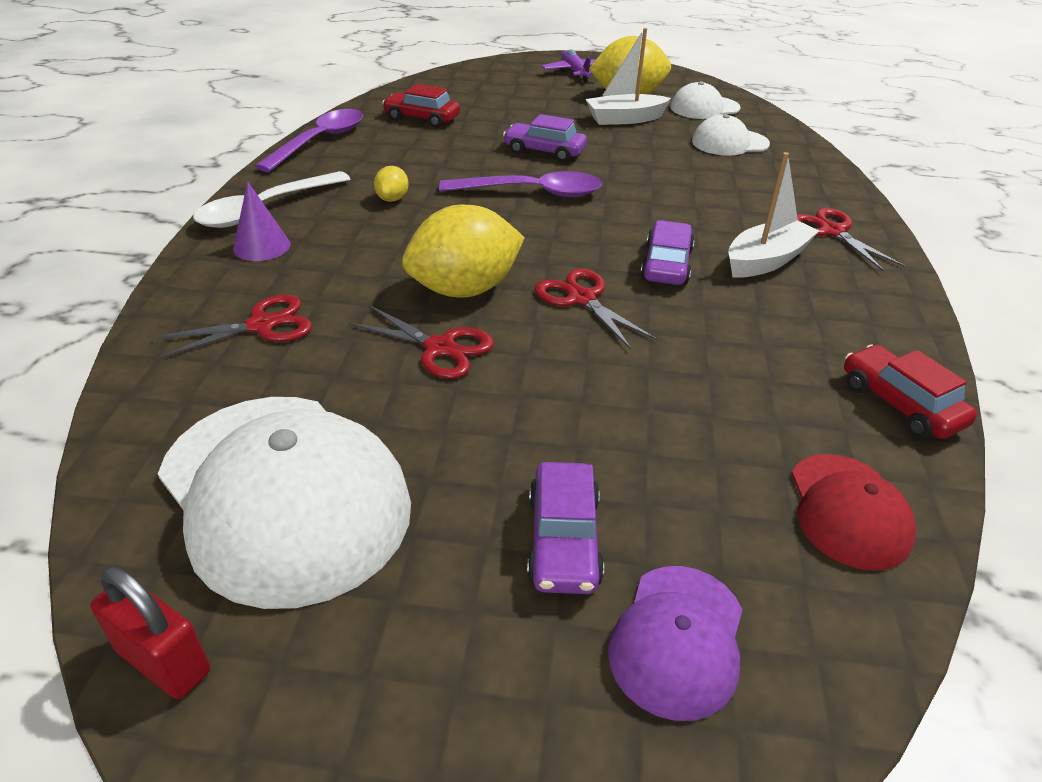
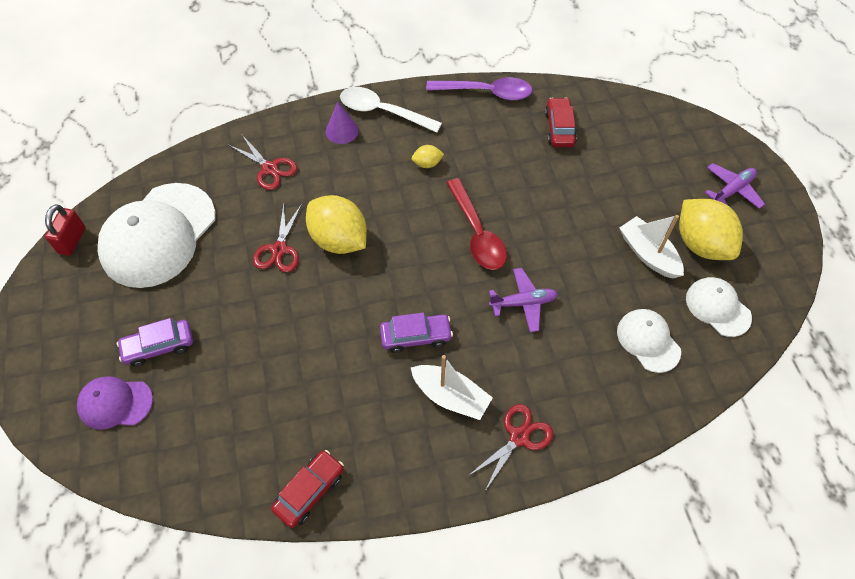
camera: 70 degrees right, 20 degrees up
(531, 193) = (477, 233): purple spoon -> red spoon
(544, 151) = (549, 219): purple car -> none
(581, 299) = (354, 300): red scissors -> none
(651, 189) = (523, 303): none -> purple plane
(848, 510) = (210, 466): red cap -> none

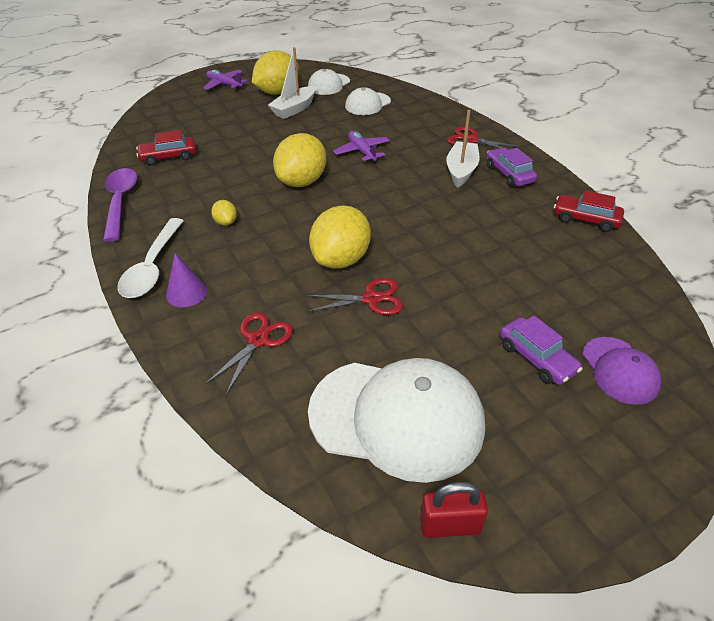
camera: 105 degrees left, 15 degrees down
(416, 336) = (420, 195): purple car -> purple car (509, 174)
(477, 233) = (302, 182): red spoon -> yellow lemon

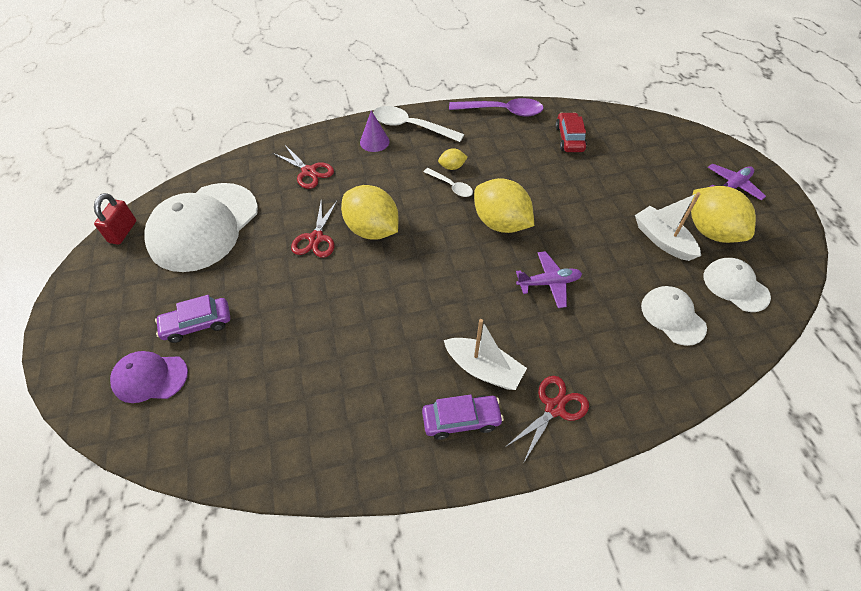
camera: 105 degrees right, 10 degrees up
(258, 218) = (451, 186): none -> white spoon
(585, 219) = (342, 463): red car -> none

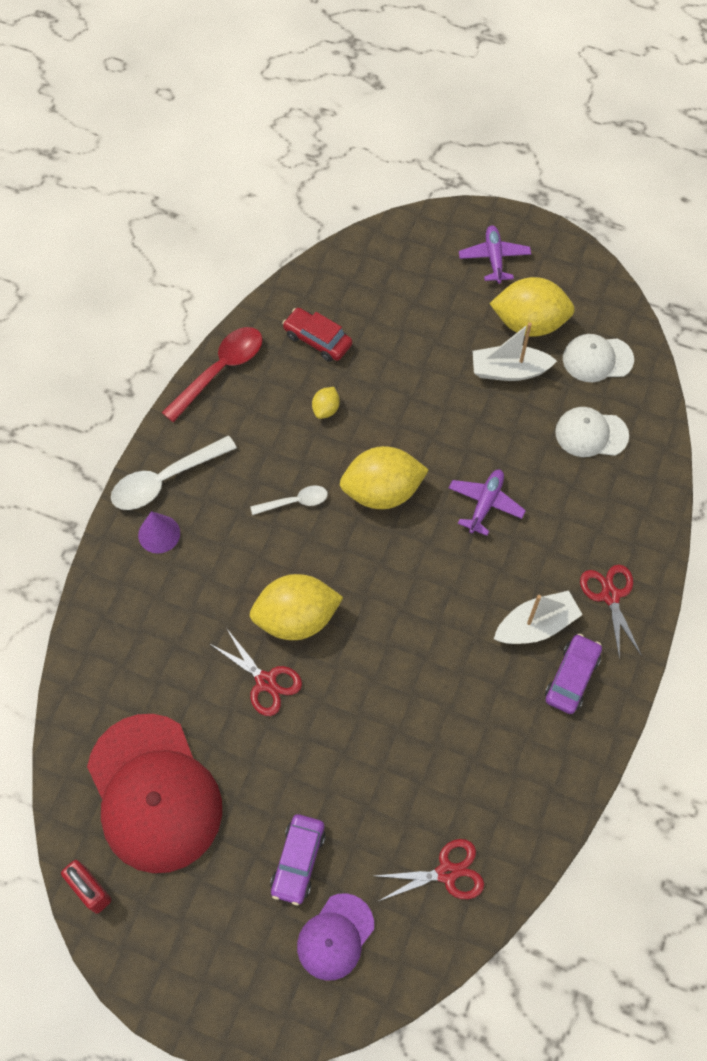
camera: 55 degrees left, 10 degrees up
(204, 227) = (154, 793): white cap -> red cap
(309, 171) = (152, 633): red scissors -> red scissors (446, 872)
(452, 167) = (266, 481): yellow lemon -> yellow lemon (326, 409)
(501, 111) = (220, 371): purple spoon -> red spoon

